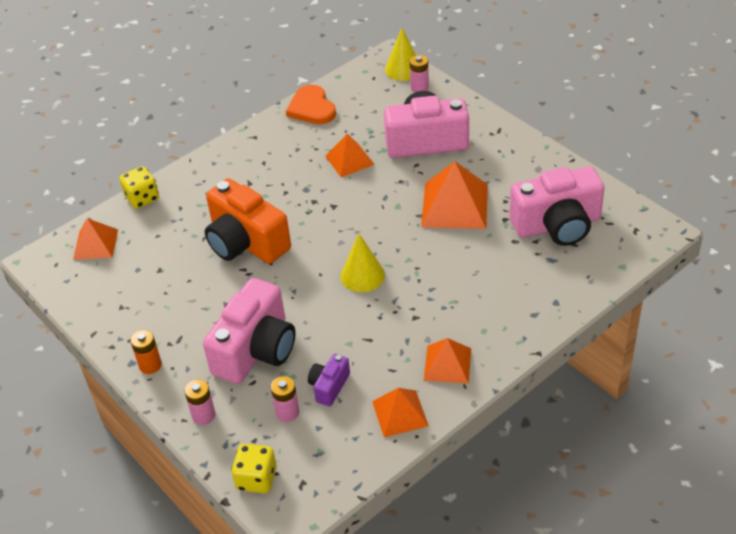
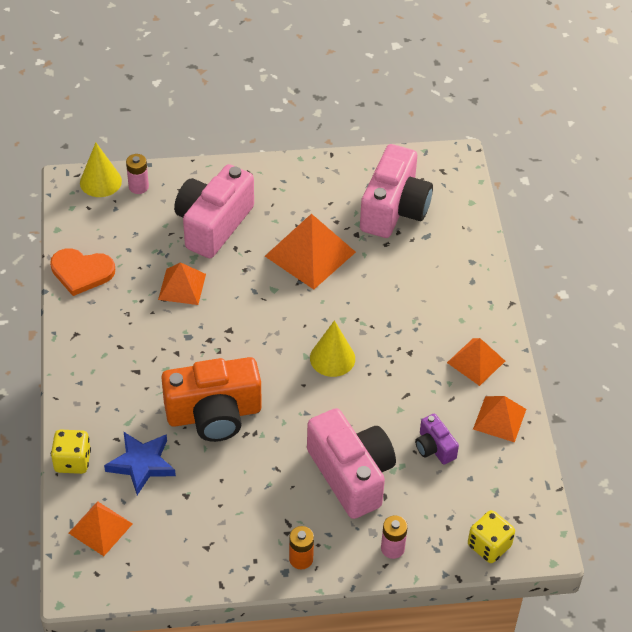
camera: 60 degrees left, 5 degrees up
(168, 232) = (142, 464): none -> blue star
(287, 412) = (438, 489): pink battery -> none

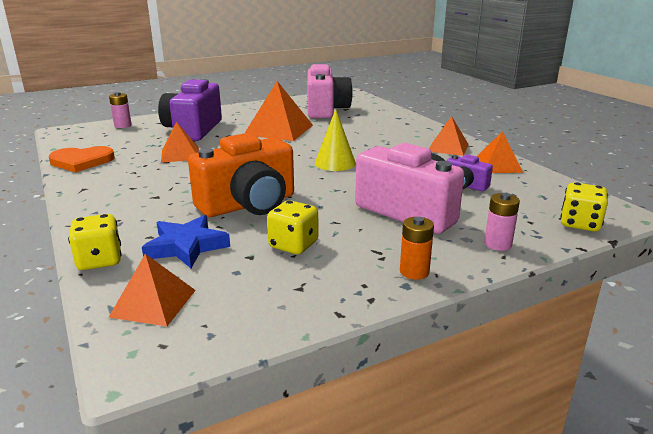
camera: 20 degrees left, 25 degrees down
(100, 181) = (89, 127): yellow cone -> none
(213, 224) = (193, 130): pink camera -> purple camera
(226, 491) = (293, 245): none -> yellow dice

